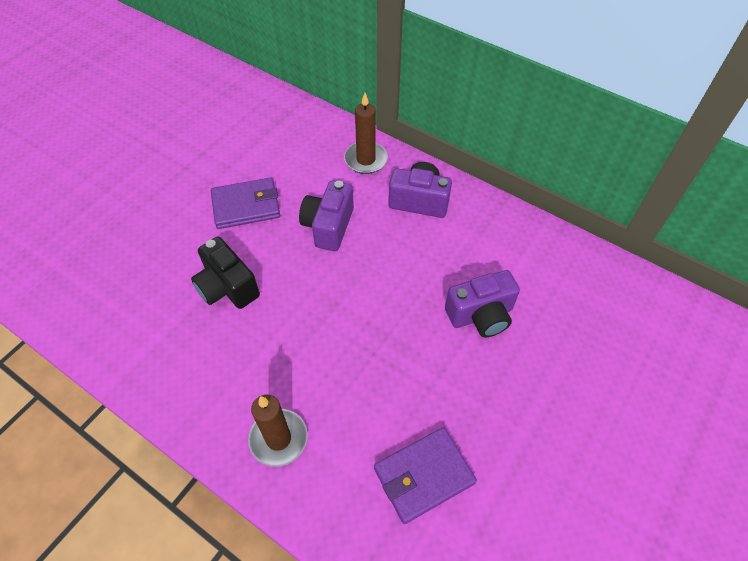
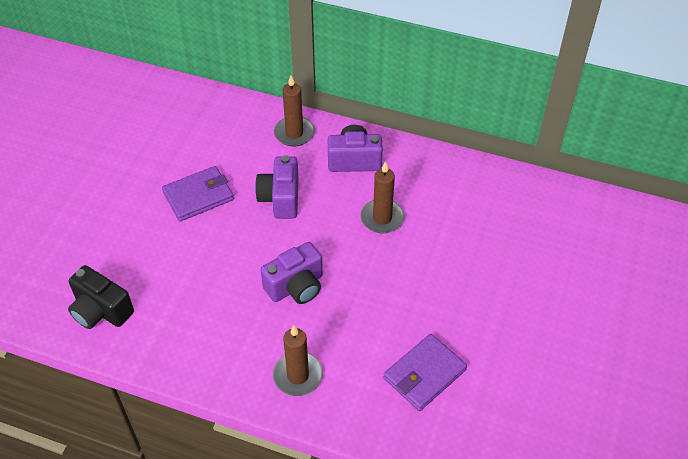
camera: 15 degrees left, 5 degrees down
(227, 287) = (208, 268): black camera -> black camera (101, 311)
(430, 272) = (382, 218): none -> brown candle
(481, 315) = (435, 244): purple camera -> purple camera (296, 287)

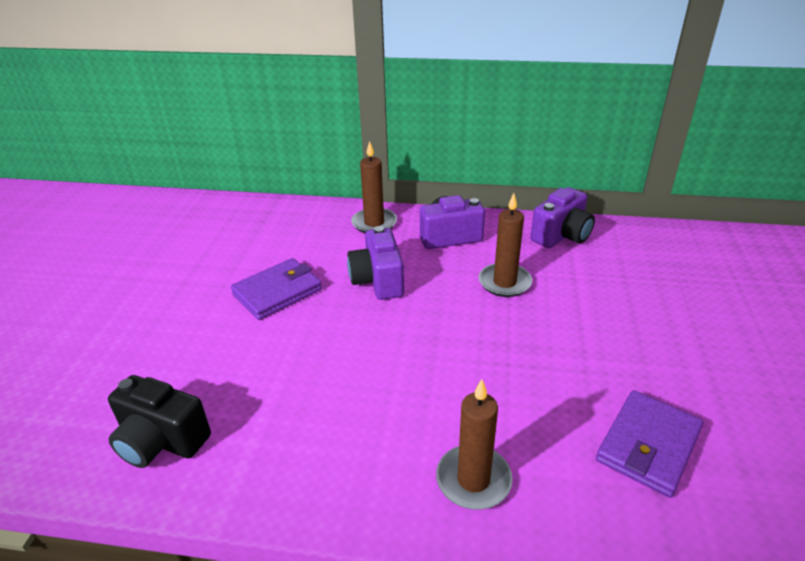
camera: 10 degrees left, 15 degrees down
(296, 287) = (429, 367): purple camera -> purple camera (561, 236)

